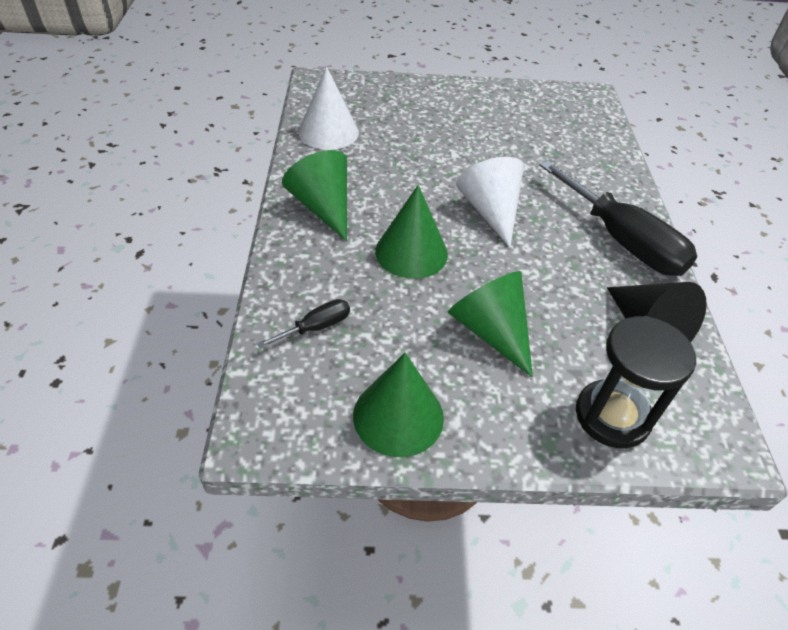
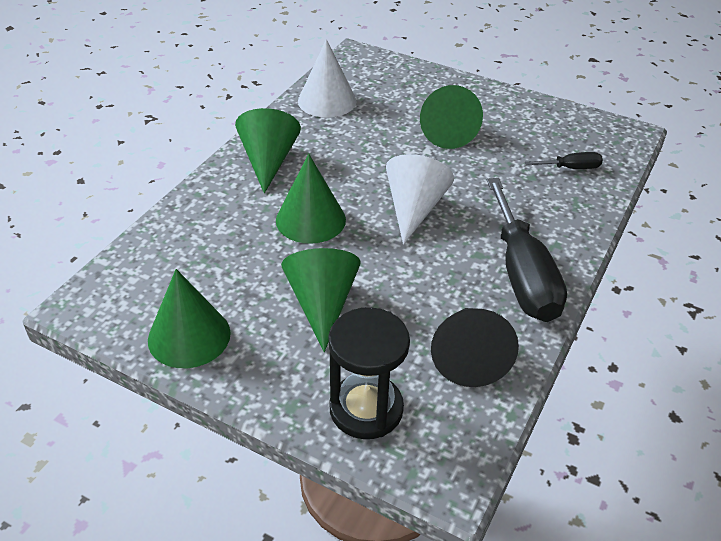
camera: 30 degrees right, 5 degrees down
(316, 327) = (183, 250): black screwdriver -> black screwdriver (571, 168)
(457, 133) = (446, 132): none -> green cone

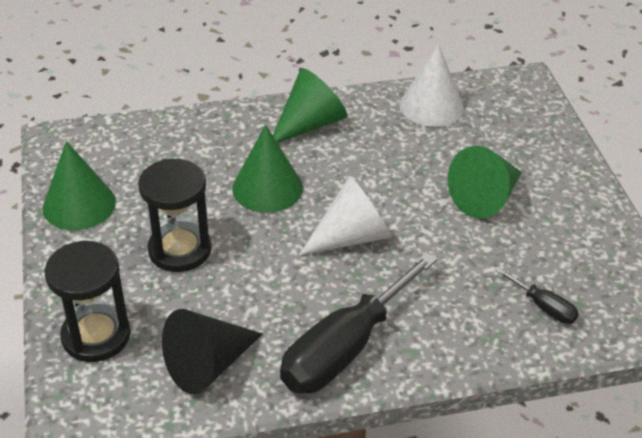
camera: 50 degrees right, 0 degrees up
(322, 304) = (180, 250): green cone -> black hourglass

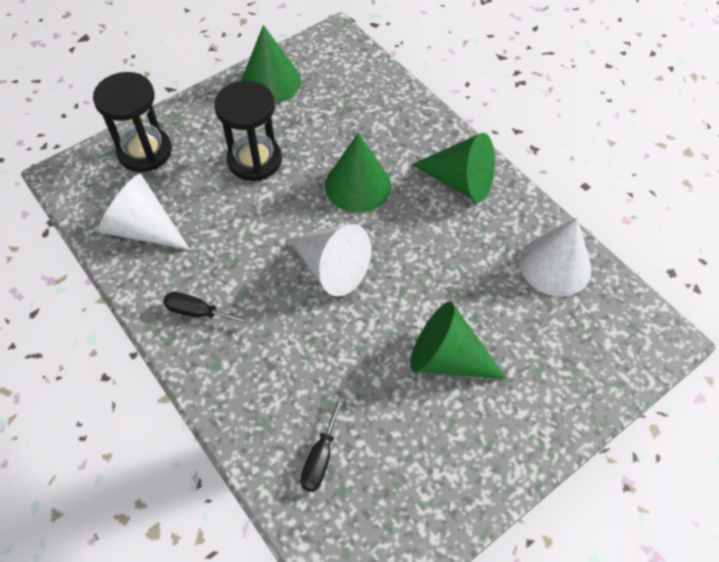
camera: 65 degrees right, 15 degrees up
(208, 365) = (143, 229): black cone -> white cone
(345, 348) = (198, 312): black screwdriver -> black screwdriver, size x0.45

